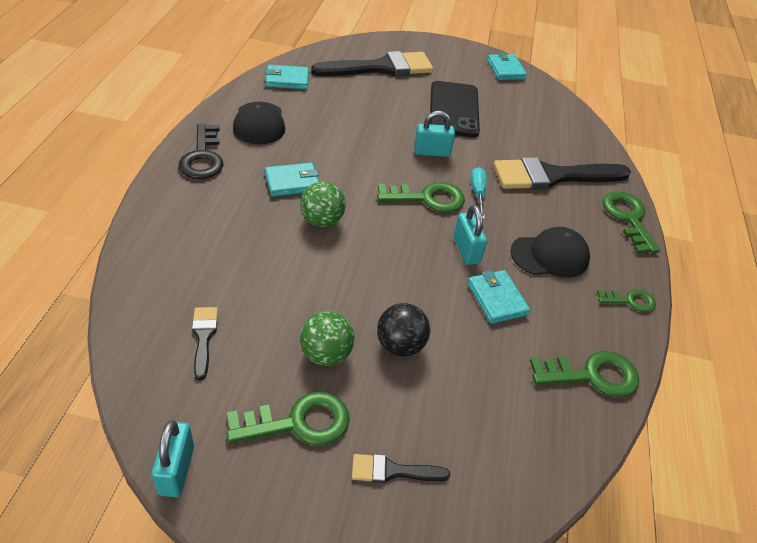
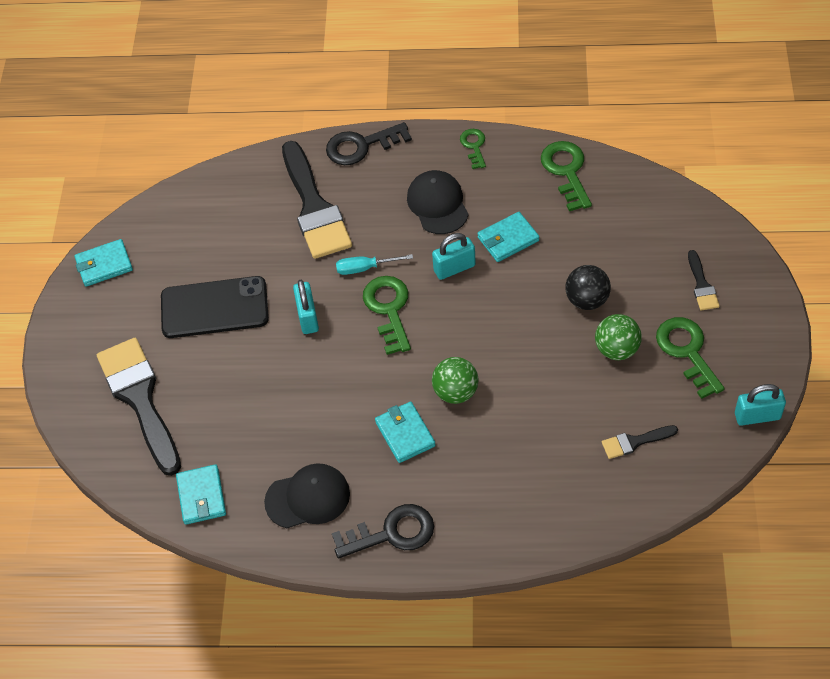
camera: 90 degrees left, 10 degrees up
(628, 218) = (361, 146): green key -> black key

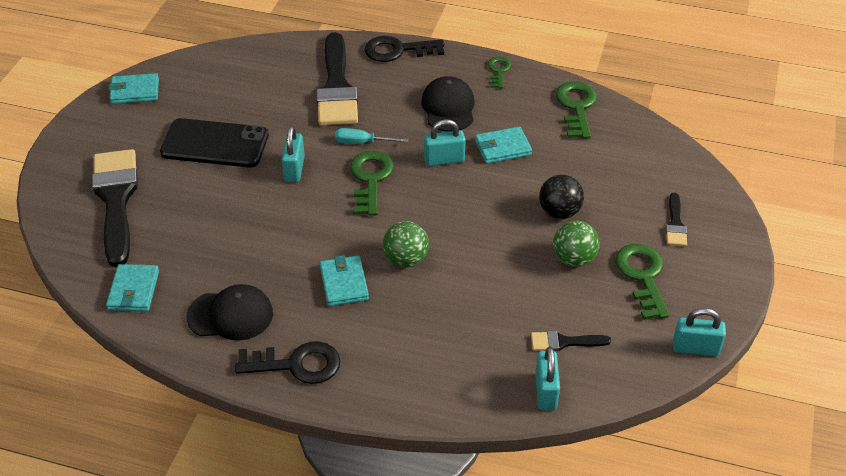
camera: 10 degrees right, 10 degrees down
(633, 498) = (545, 391): none -> turquoise padlock

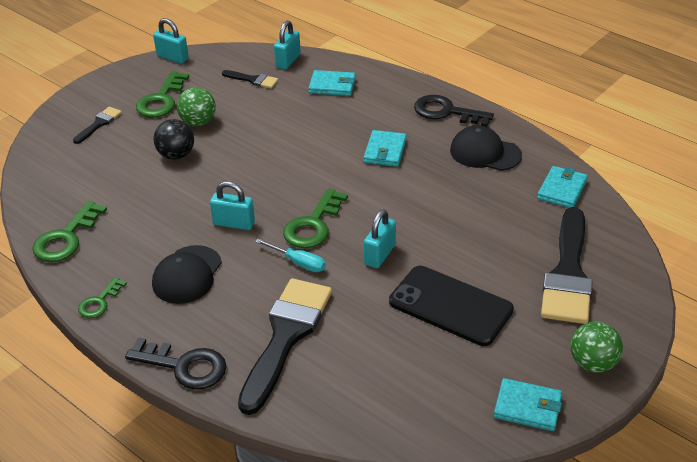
camera: 155 degrees left, 5 degrees down
(406, 259) = (326, 154): green ball -> green ball (593, 363)
(502, 148) = (172, 219): turquoise wallet -> turquoise wallet (332, 86)

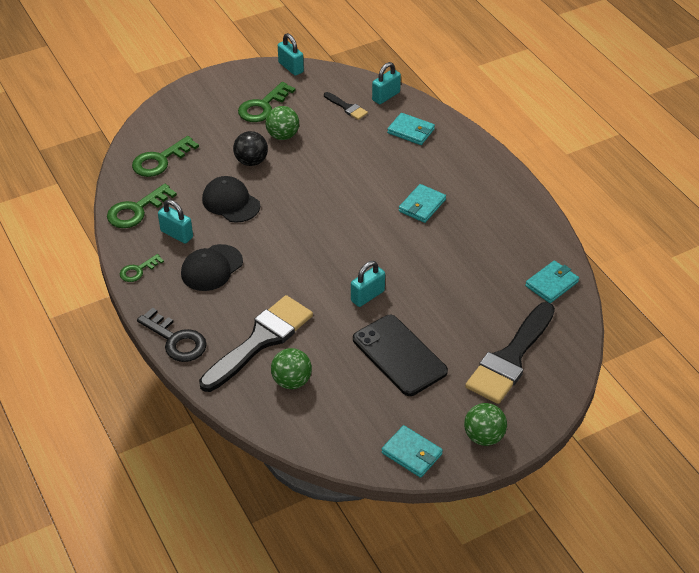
camera: 20 degrees right, 5 degrees up
(99, 124) = (203, 116): black brush -> none
(234, 223) = (267, 235): turquoise padlock -> turquoise padlock (176, 234)
(298, 263) = (300, 283): turquoise screwdriver -> none
(313, 225) = (328, 255): green key -> green key (160, 160)
(346, 370) = (292, 381): none -> green ball
(446, 112) = (495, 183): black key -> none
(485, 153) = (506, 231): black cap -> black cap (231, 202)

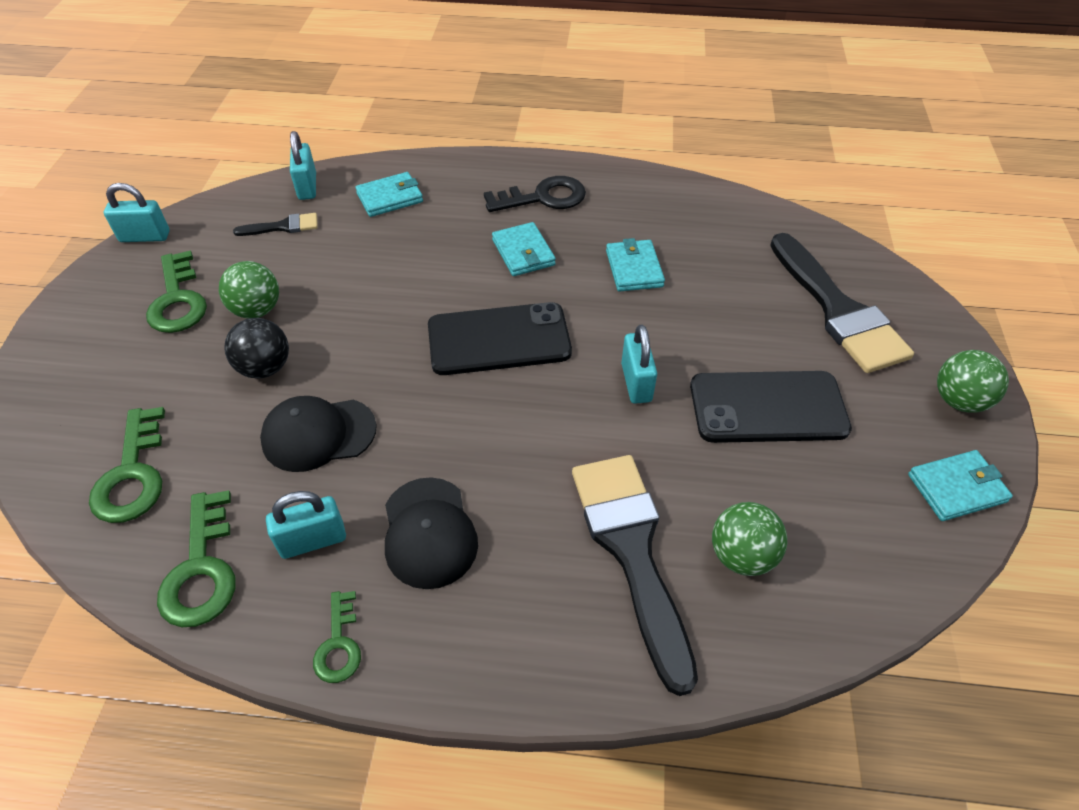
camera: 55 degrees left, 5 degrees up
(176, 340) = (545, 673): black key -> black key (543, 197)
(347, 230) = (499, 339): none -> black phone
(551, 284) = (741, 220): turquoise wallet -> turquoise wallet (634, 269)

